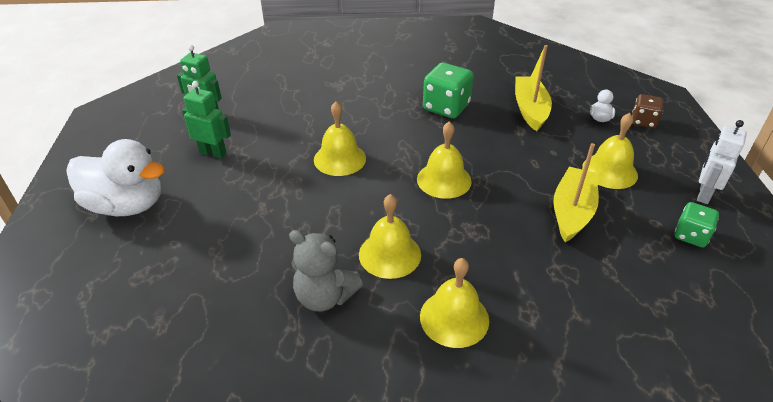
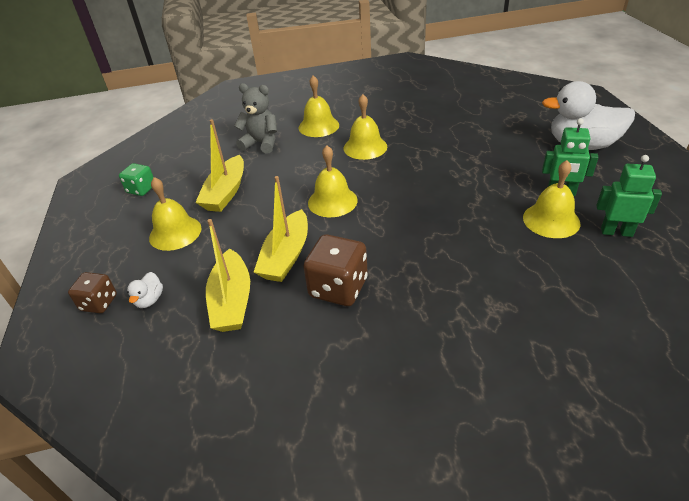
camera: 175 degrees right, 0 degrees up
(324, 296) = (398, 123): grey teddy bear -> grey teddy bear (261, 143)
(340, 159) = (435, 205): yellow bell -> yellow bell (551, 220)
(446, 107) = (338, 288): green dice -> brown dice
(490, 134) = (286, 256): none -> yellow boat
(703, 194) = (103, 223): white robot -> none

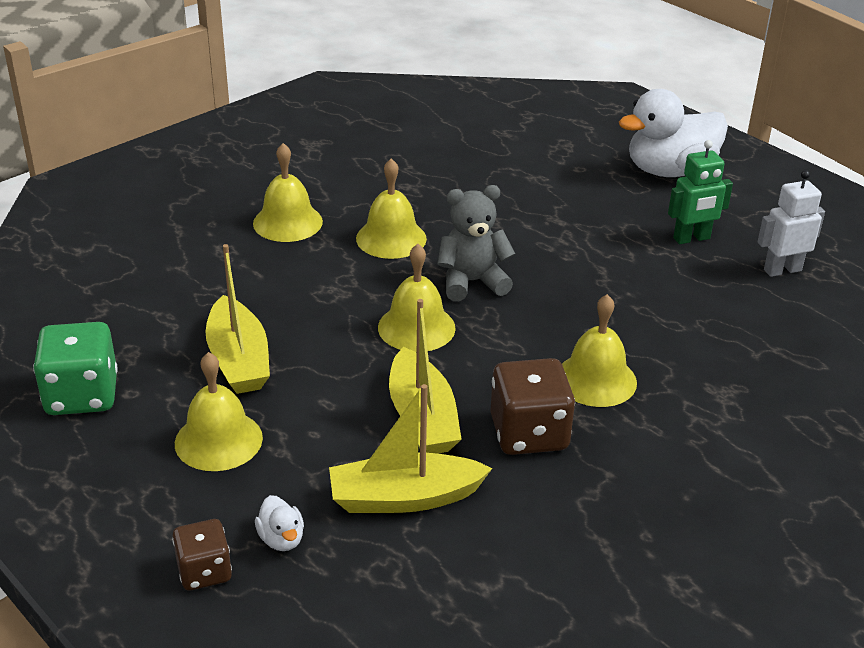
camera: 35 degrees left, 5 degrees down
(141, 189) = (82, 395): green dice -> green dice, size x1.63
(232, 301) = (404, 497): yellow boat -> yellow boat turned 120 degrees clockwise
(261, 143) = (219, 271): grey teddy bear -> grey teddy bear (472, 282)
(551, 220) = (706, 275): yellow bell -> yellow bell (596, 379)
(616, 232) = (782, 270): green robot -> white robot

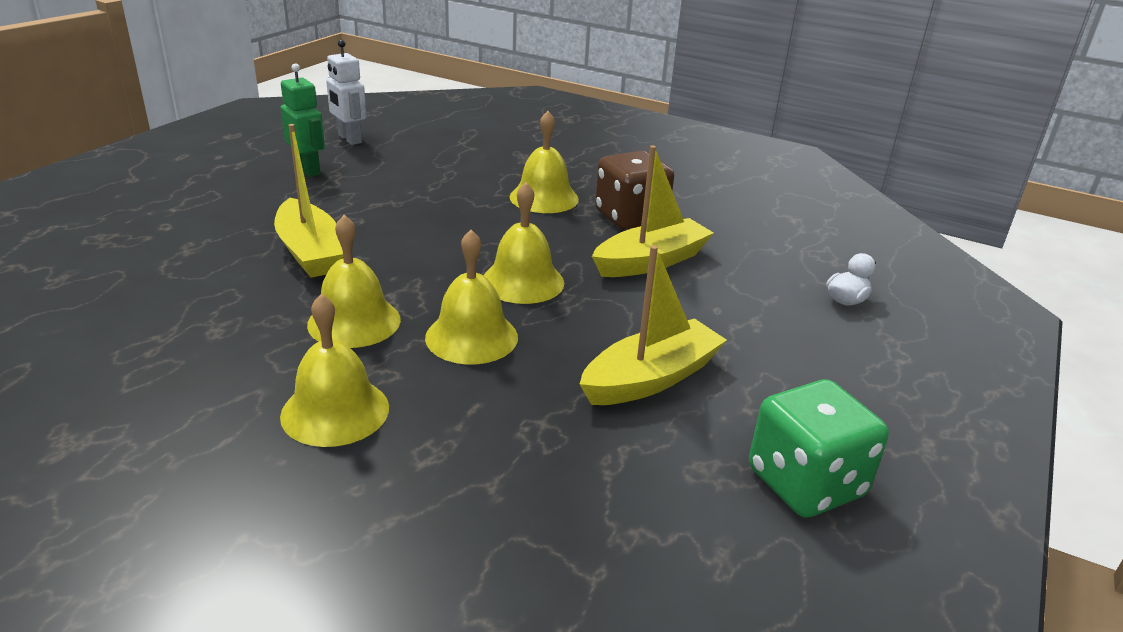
camera: 110 degrees left, 5 degrees down
(204, 571) = (917, 328): brown dice -> none
(218, 440) = (776, 360): yellow bell -> yellow bell (471, 337)
(404, 497) = (747, 256): yellow boat -> yellow boat (310, 252)
(472, 282) = (427, 262): grey teddy bear -> none
(670, 170) = (171, 182): white duck -> none

